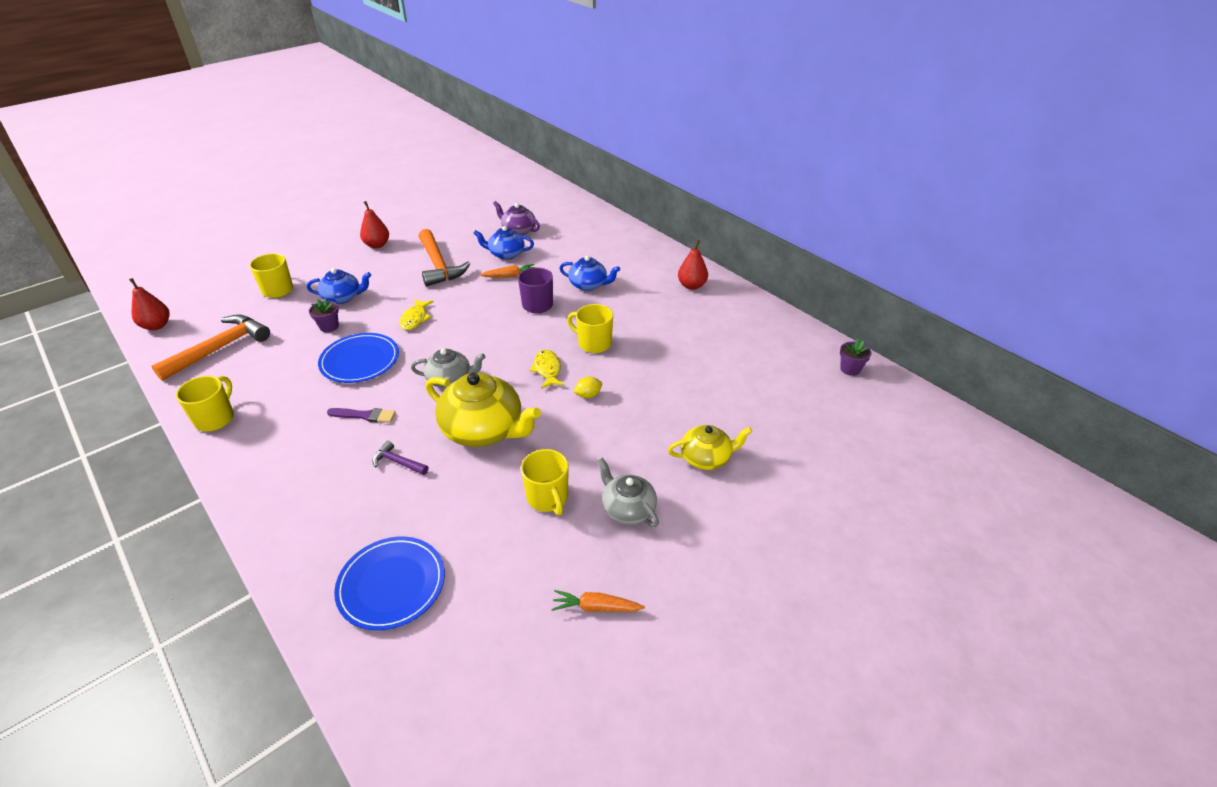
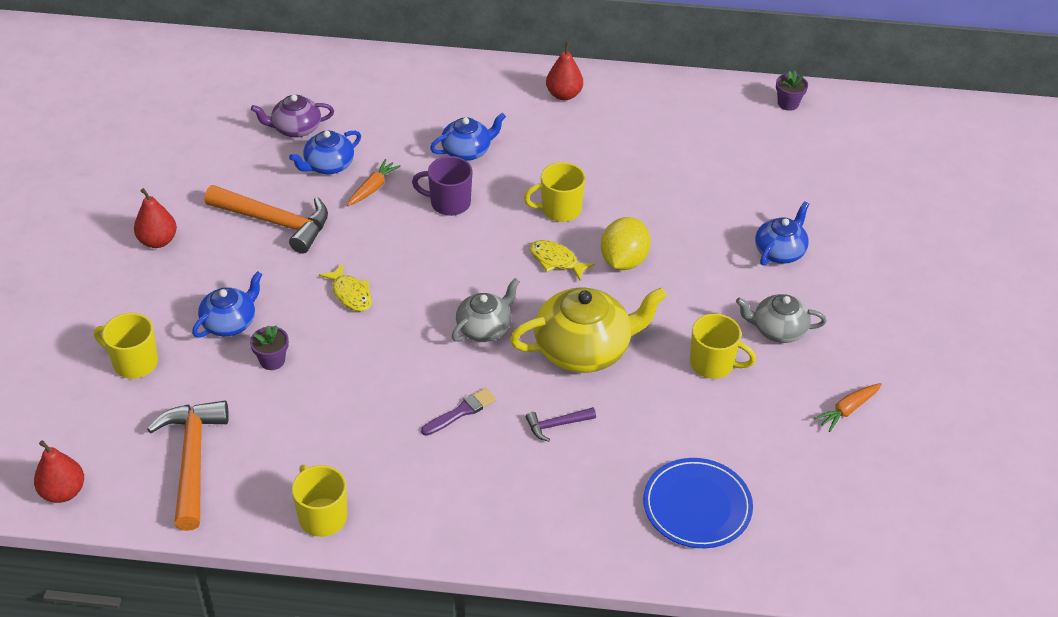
camera: 45 degrees left, 5 degrees up
(360, 361) = (368, 370): blue plate -> none
(588, 395) = (623, 261): yellow lemon -> yellow lemon, size x1.97
(706, 458) = (780, 251): yellow teapot -> blue teapot

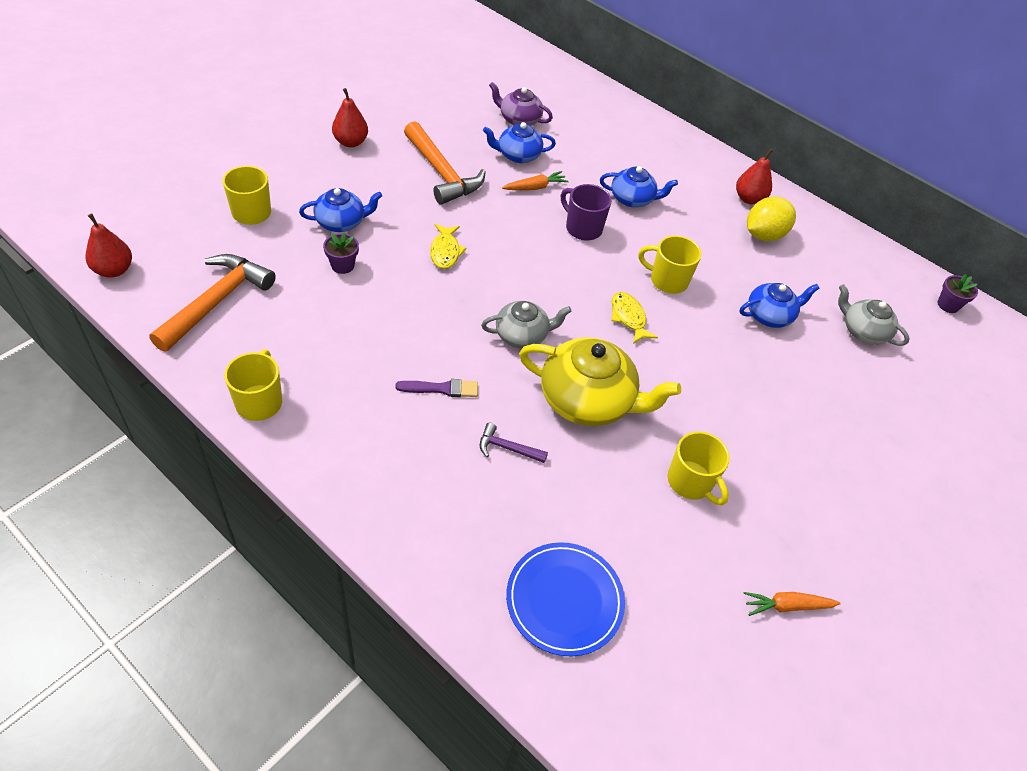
camera: 30 degrees right, 5 degrees up
(623, 261) = (686, 349): yellow lemon -> yellow lemon (763, 235)
(778, 330) = (778, 489): grey teapot -> grey teapot (863, 331)
(780, 251) = (837, 422): blue teapot -> blue teapot (769, 315)

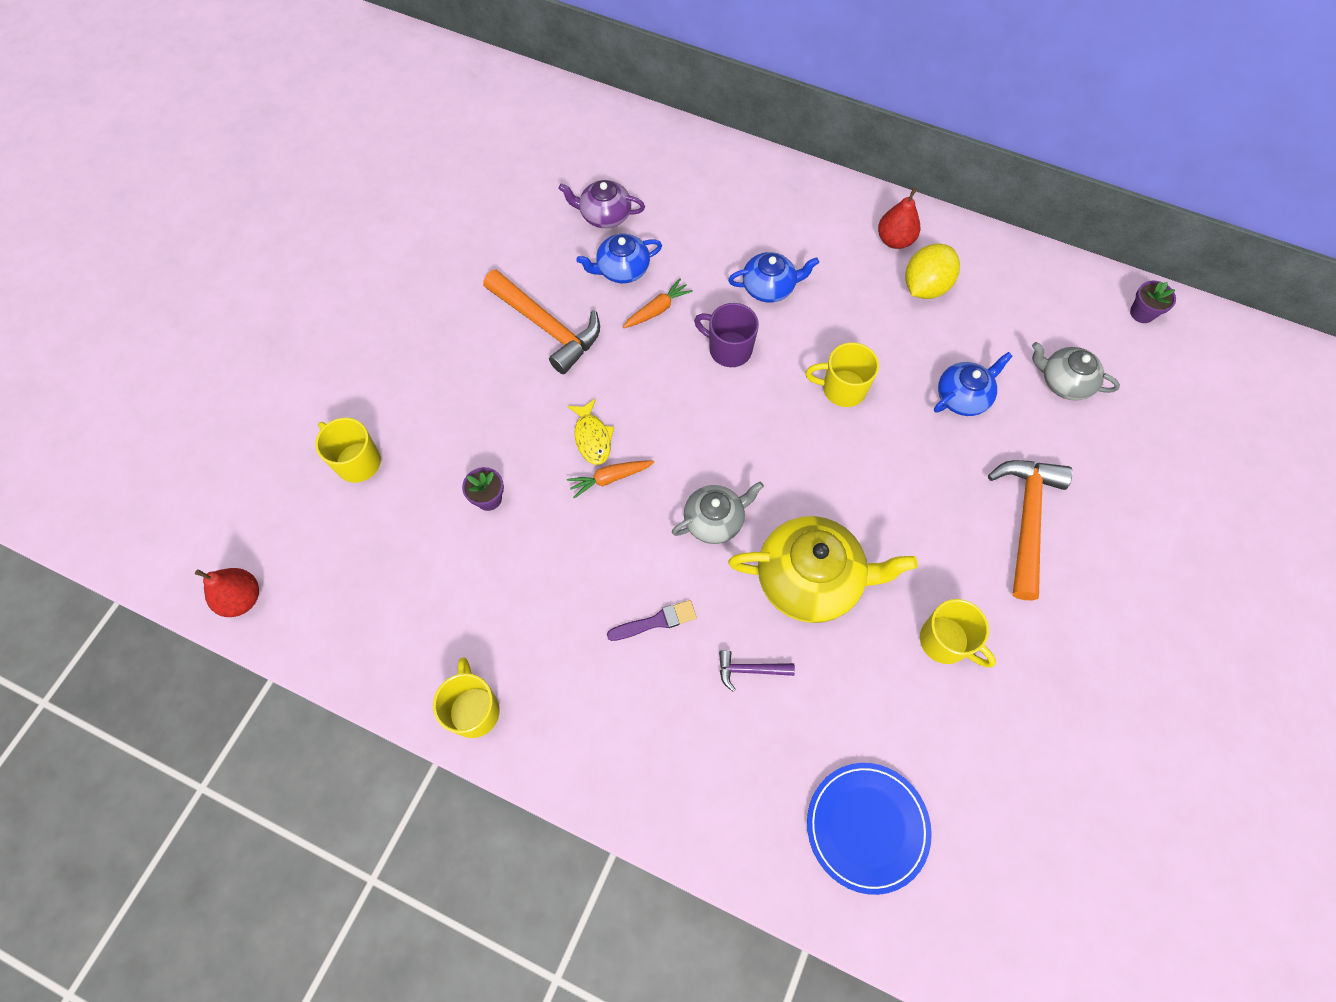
camera: 10 degrees left, 15 degrees up
(217, 301) = (373, 598): orange hammer -> orange hammer (1026, 519)
(341, 222) = (463, 439): blue teapot -> none
(350, 142) = (427, 319): red pear -> none
(628, 317) = (817, 455): yellow fish -> none
(786, 606) = (1079, 751): orange carrot -> orange carrot (609, 478)

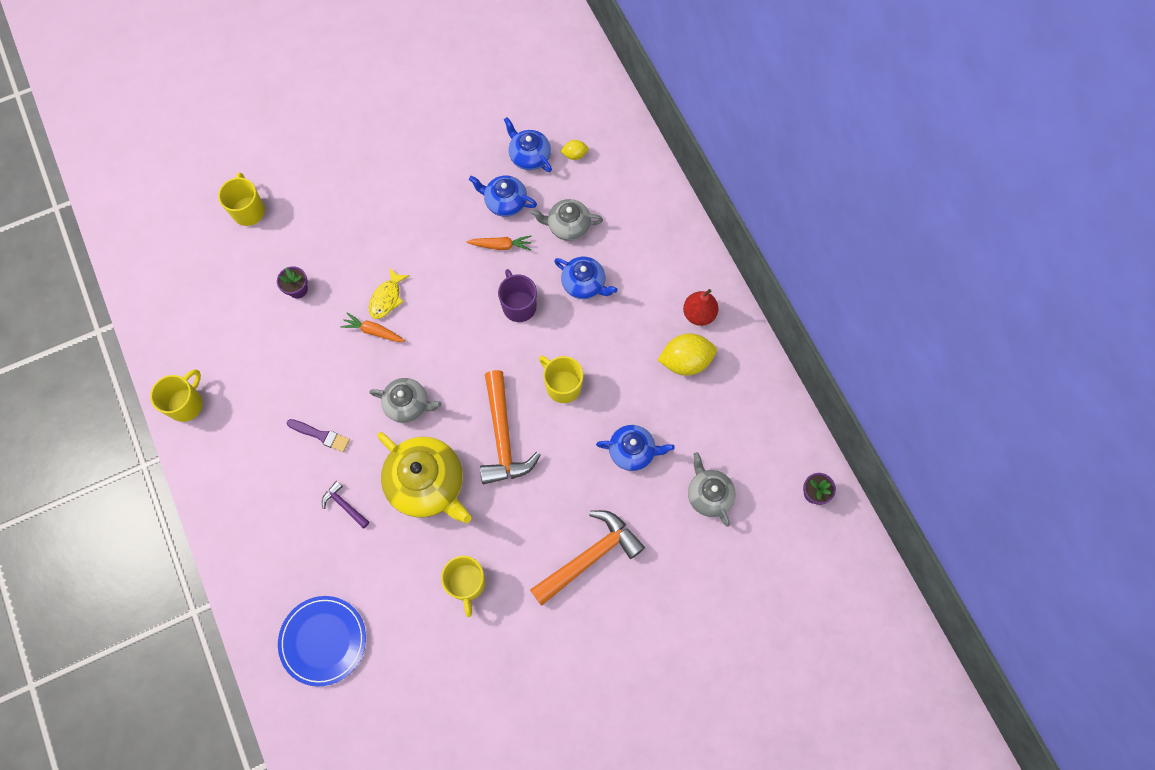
camera: 40 degrees right, 5 degrees up
(242, 598) = (127, 245): red pear -> none
(547, 327) = (425, 207): orange hammer -> orange hammer (503, 437)
(604, 215) = (529, 156): purple teapot -> blue teapot
(646, 186) = (574, 155): none -> yellow lemon
(703, 249) = (568, 226): none -> grey teapot

